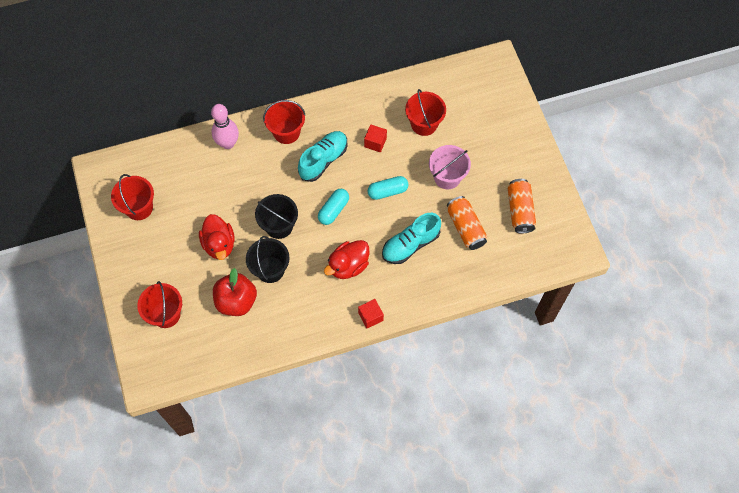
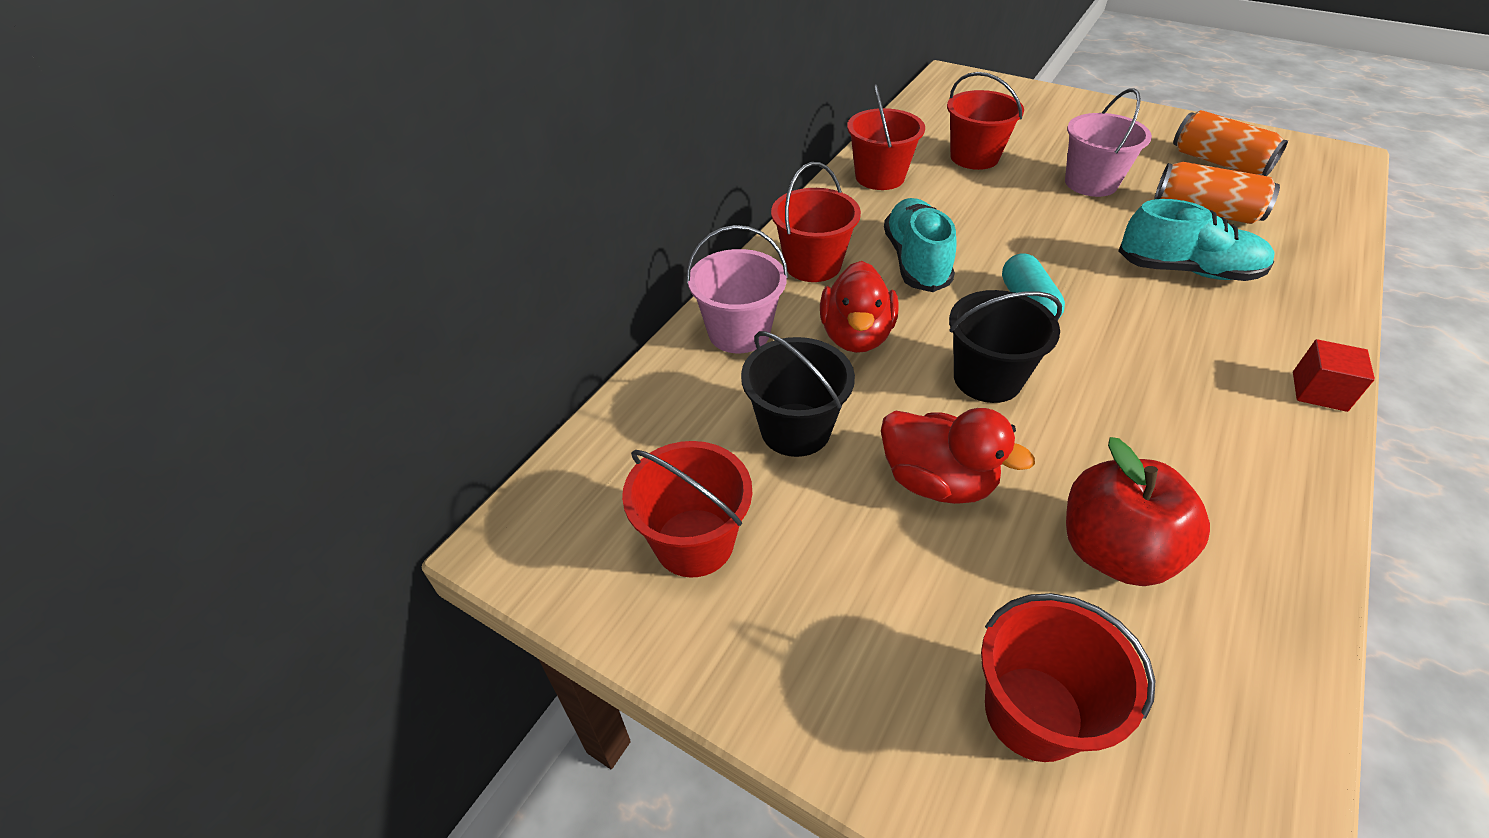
camera: 40 degrees left, 20 degrees down
(228, 143) = (739, 332): pink bowling pin -> pink bucket
(270, 269) = (1078, 450): black bucket -> black bucket (795, 429)
(348, 266) = (1169, 352): red duck -> red duck (856, 336)
(370, 104) = (880, 177): none -> red bucket
(375, 142) = (950, 204): red cube -> none
(387, 191) = (1054, 238): turquoise capsule -> none
(410, 244) = (1187, 270): turquoise shoe -> turquoise shoe turned 90 degrees counterclockwise

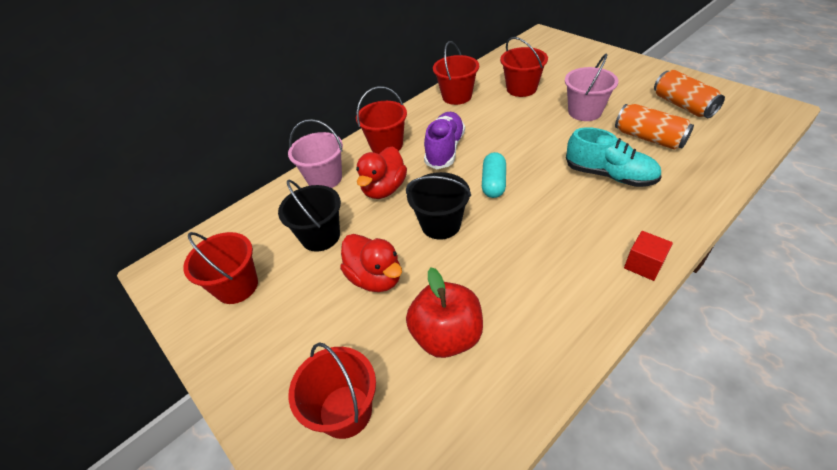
camera: 20 degrees right, 0 degrees up
(916, 261) = (445, 149): turquoise shoe -> purple shoe

